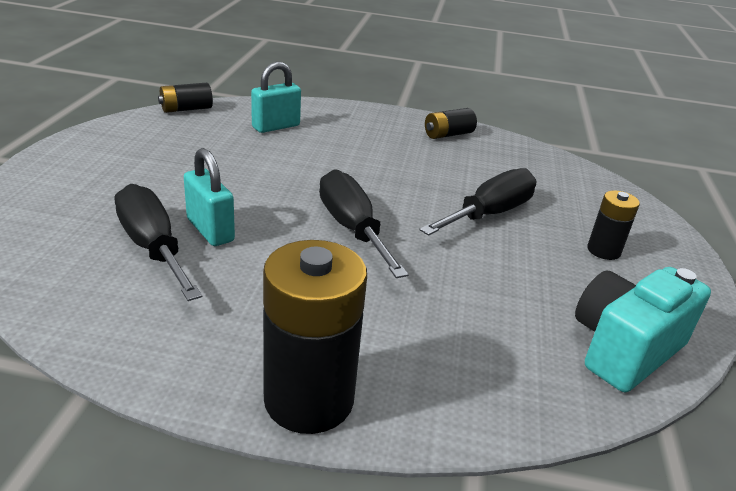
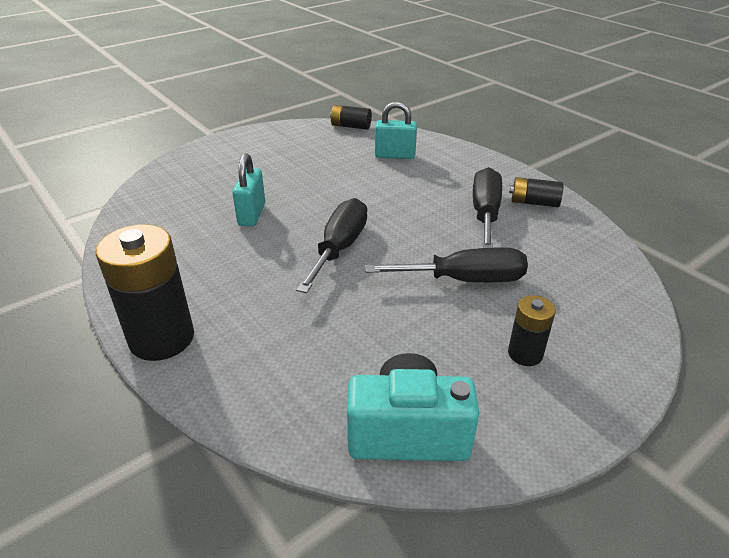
camera: 45 degrees right, 5 degrees up
(153, 247) = (208, 213): black screwdriver -> black screwdriver (485, 213)

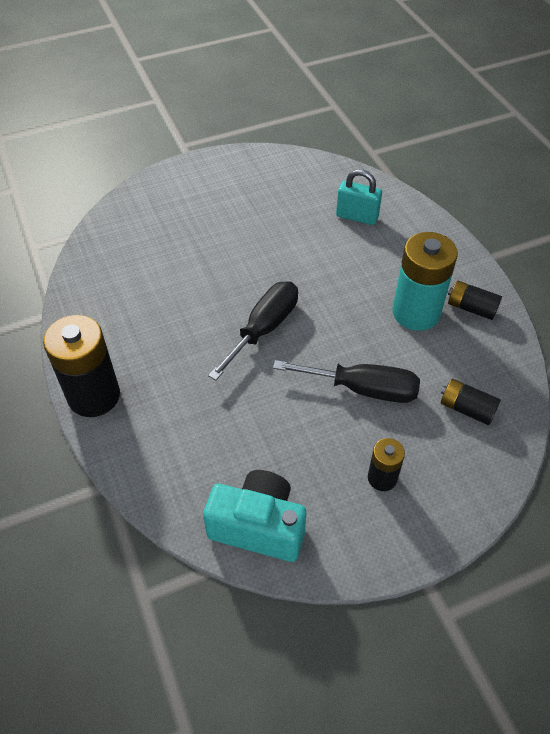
camera: 15 degrees right, 15 degrees up
(252, 214) = (197, 272): turquoise padlock -> none
(351, 126) = (326, 165): black battery -> black battery (466, 409)
(485, 213) = (416, 312): black screwdriver -> turquoise battery

